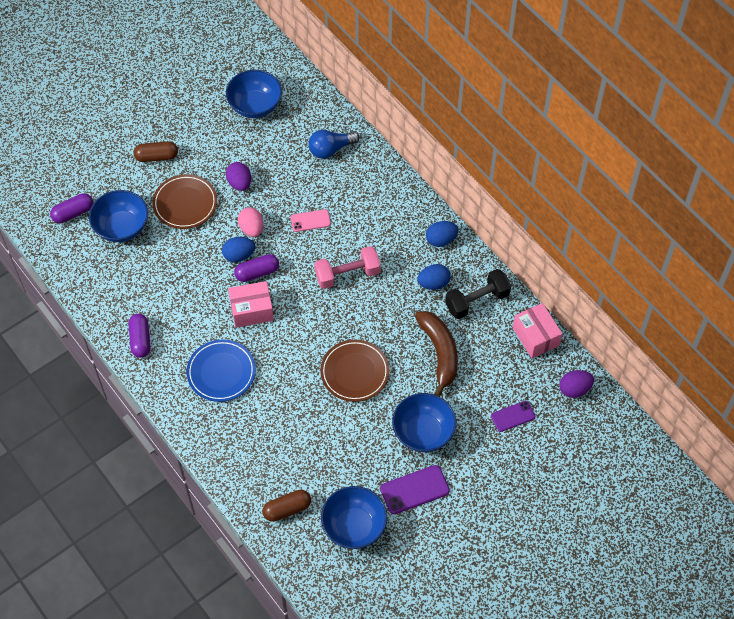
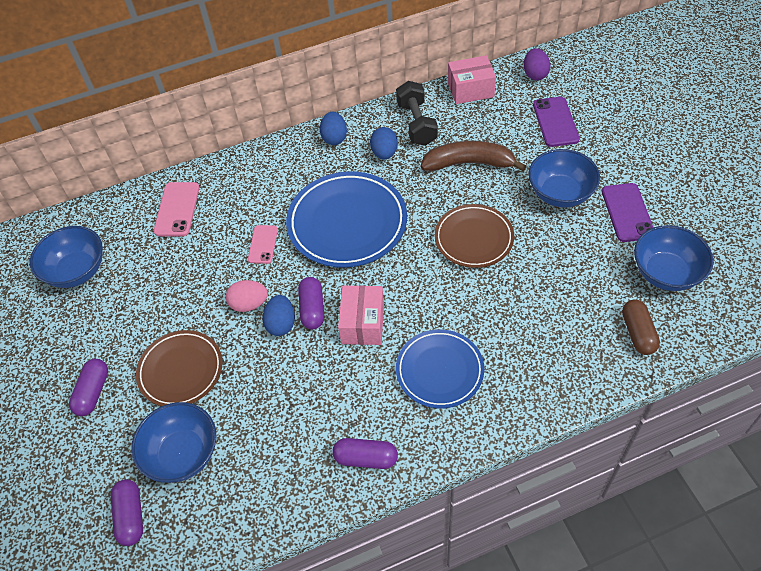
camera: 70 degrees left, 5 degrees down
(157, 157) = (93, 392): brown capsule -> purple capsule
(239, 183) = (179, 306): purple egg -> none
(330, 149) = (177, 209): blue light bulb -> pink phone
(347, 274) = (347, 223): pink dumbbell -> blue plate
(513, 416) = (555, 122): purple phone -> purple phone, size x1.52

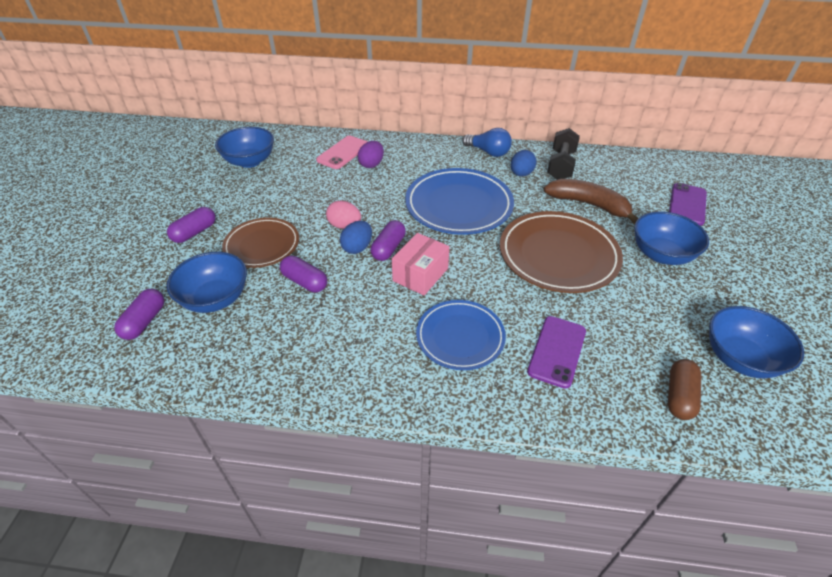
camera: 25 degrees right, 10 degrees down
(263, 244) = (385, 194): pink phone -> none
(334, 138) = (488, 152): blue egg -> blue light bulb
(366, 458) = (347, 372): purple capsule -> purple capsule (305, 282)
(470, 89) = (622, 160): pink box -> none
(474, 238) = (558, 255): brown plate -> brown plate, size x1.56
(535, 74) = (687, 168): purple egg -> purple egg (371, 164)
(627, 212) = (723, 294): purple phone -> purple phone (557, 351)

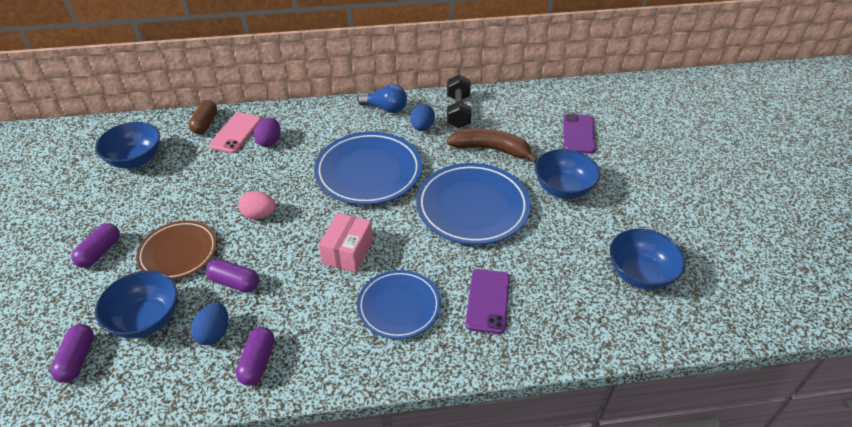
camera: 15 degrees left, 0 degrees up
(357, 248) = (278, 236): blue egg -> blue egg (214, 333)
(388, 248) = (310, 230): purple capsule -> purple capsule (257, 362)
(558, 255) = (472, 207): brown plate -> blue plate
(679, 396) = (595, 319): brown capsule -> brown capsule (205, 124)

